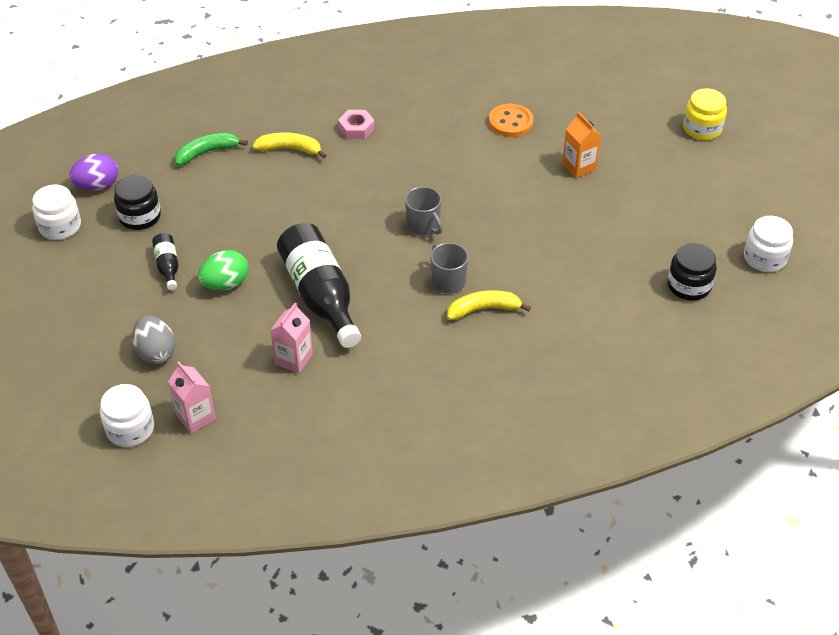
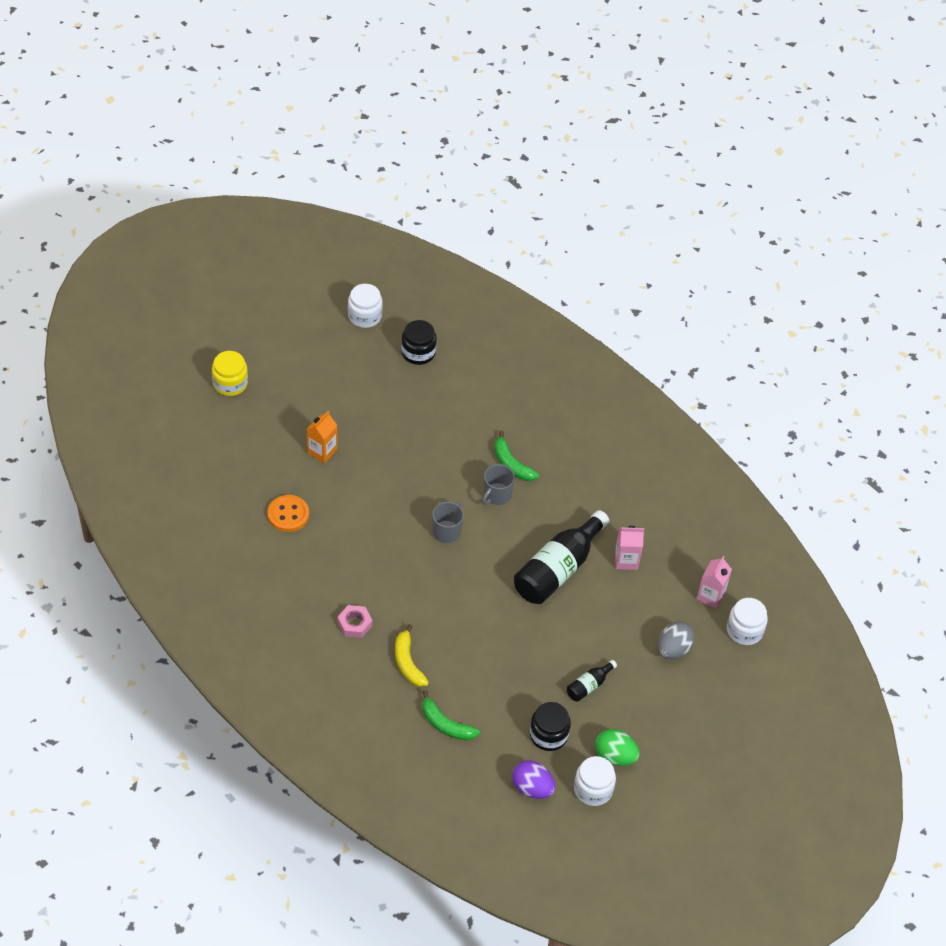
camera: 120 degrees left, 5 degrees up
(225, 284) = (583, 637): green egg -> green egg (615, 756)
(483, 309) = (511, 464): yellow banana -> green banana

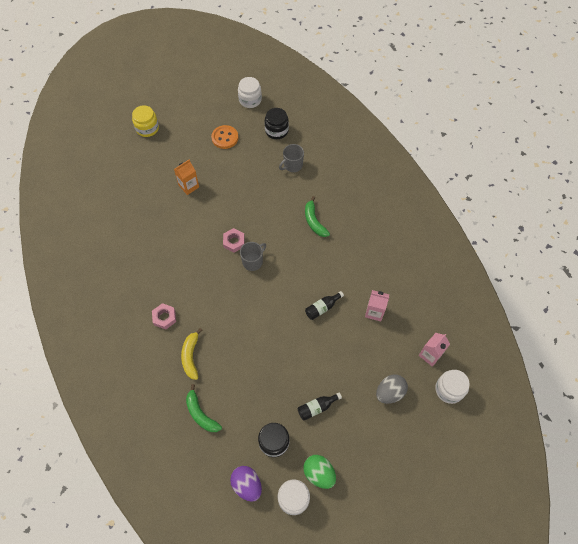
camera: 20 degrees right, 10 degrees up
(288, 514) = (150, 226): orange button -> orange button (225, 138)
(412, 512) = (234, 242): none -> pink nut
(496, 495) = (296, 242): grey mug -> grey mug (292, 165)
(558, 569) = (322, 308): black bottle -> black bottle, size x0.46

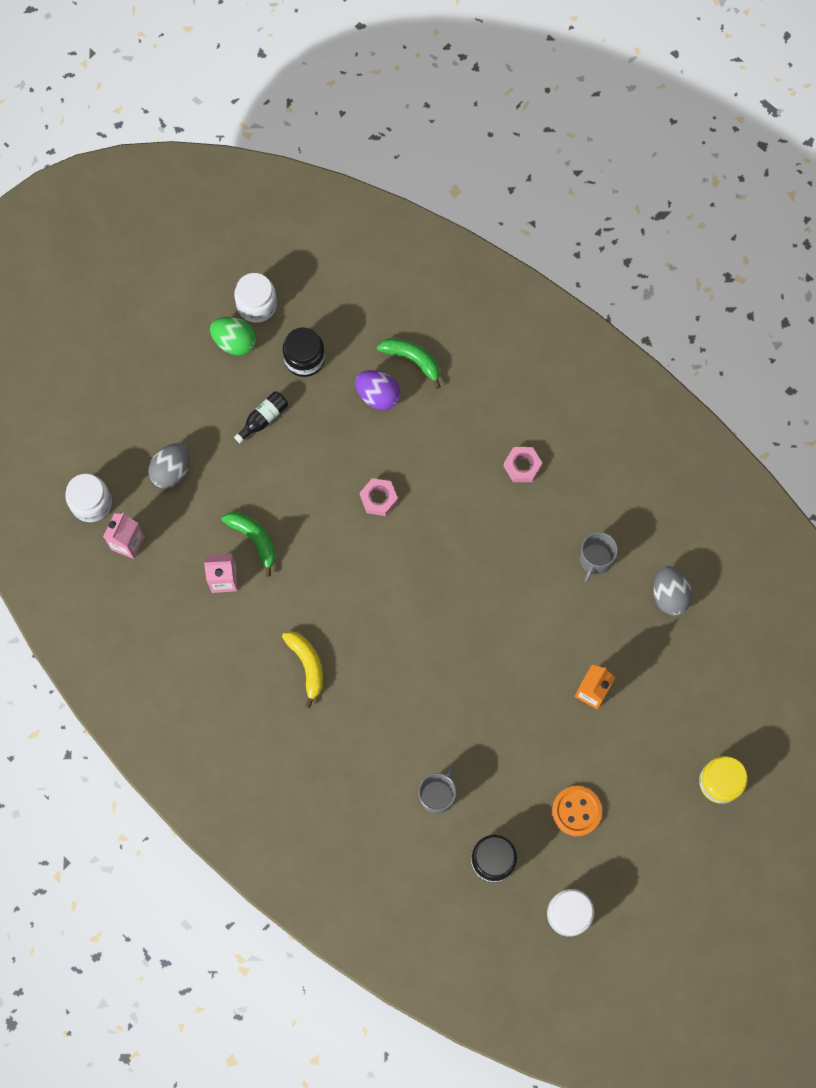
camera: 160 degrees right, 10 degrees up
(121, 218) = (669, 595): none -> grey egg
(191, 356) = (459, 426): yellow banana -> yellow banana (307, 665)
(234, 242) = (475, 618): pink nut -> pink nut (378, 498)
(247, 485) = (319, 300): purple egg -> purple egg (378, 396)
(253, 261) = (432, 596): grey mug -> grey mug (595, 560)
(314, 221) = (363, 699): green banana -> green banana (254, 539)
(322, 308) = (302, 559): black bottle -> none

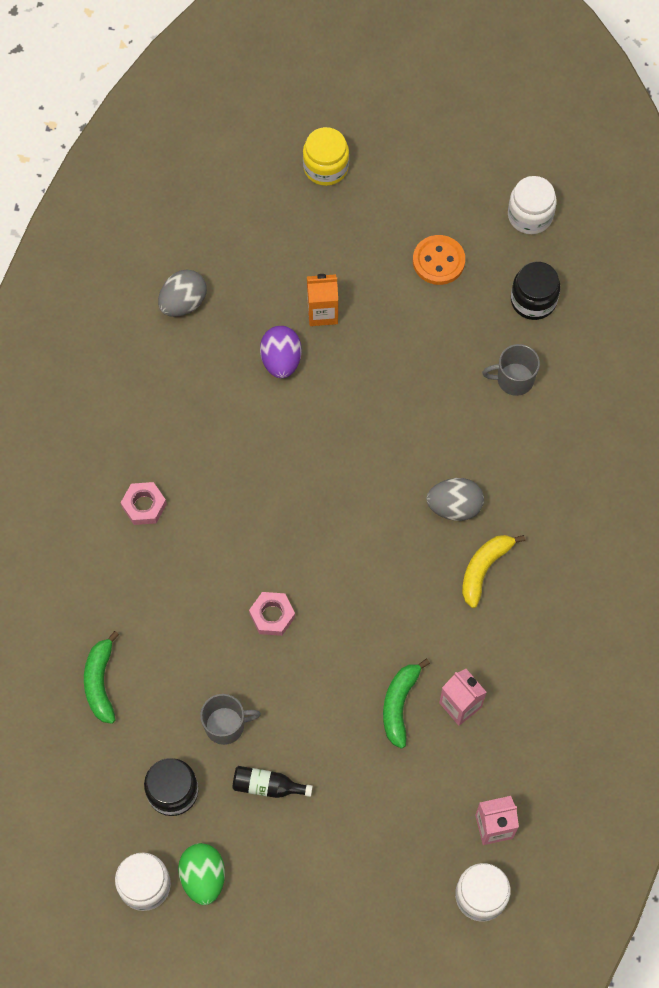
camera: 125 degrees left, 5 degrees down
(172, 471) = (389, 838): grey egg -> grey egg (454, 507)
(378, 396) = (163, 689): purple egg -> purple egg (281, 360)
(595, 560) = (194, 384): grey mug -> grey mug (226, 725)

